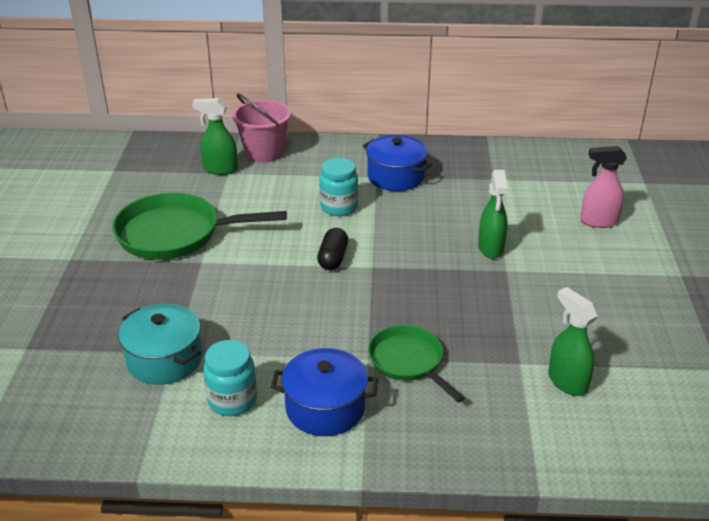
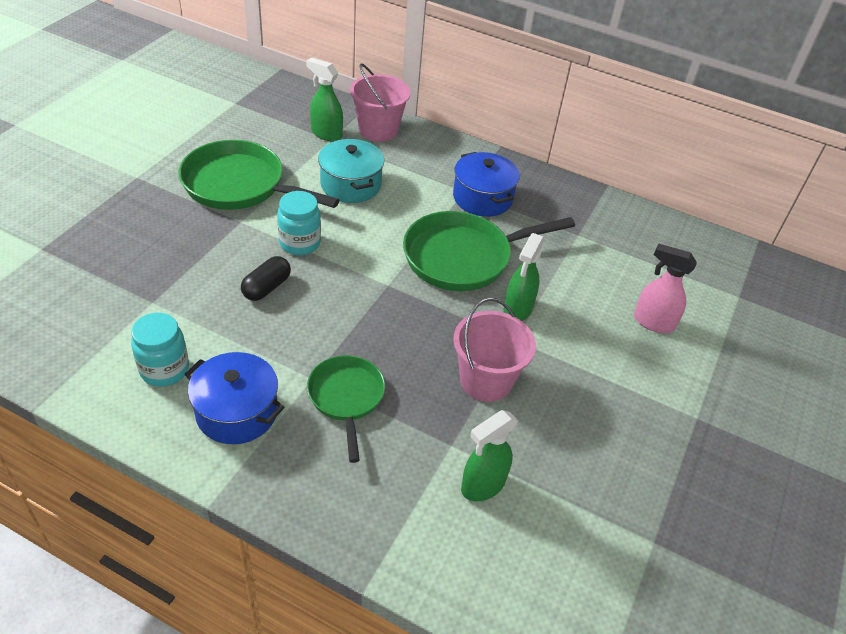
camera: 20 degrees right, 10 degrees up
(164, 359) = (139, 305): turquoise pot -> turquoise pot (351, 185)
(333, 258) = (358, 262): black capsule -> black capsule (267, 287)
(339, 207) = (404, 211): turquoise jar -> turquoise jar (300, 243)
(416, 225) = (463, 257): none -> green pan
(508, 307) = (486, 380): none -> pink bucket
(567, 382) = (482, 485): green spray bottle -> green spray bottle turned 120 degrees counterclockwise

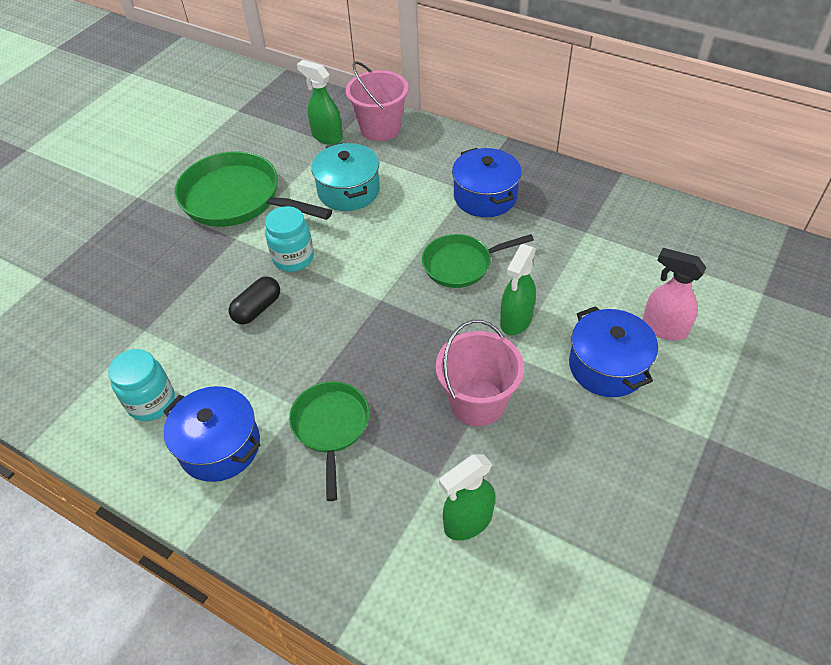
camera: 10 degrees right, 5 degrees up
(463, 257) = (461, 264): green pan -> green pan, size x0.61
(604, 353) = (607, 366): none -> blue pot

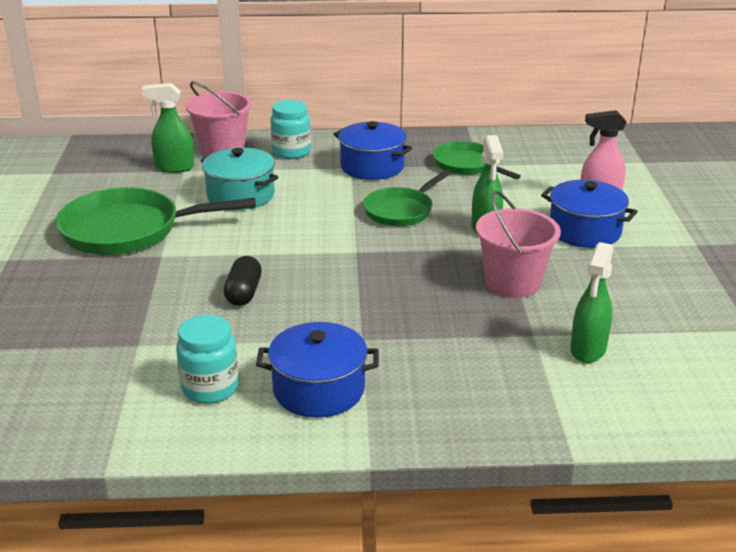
camera: 35 degrees left, 20 degrees down
(293, 258) = (239, 251): turquoise jar -> turquoise jar (291, 152)
(331, 427) = (408, 340): green pan -> green pan (467, 165)

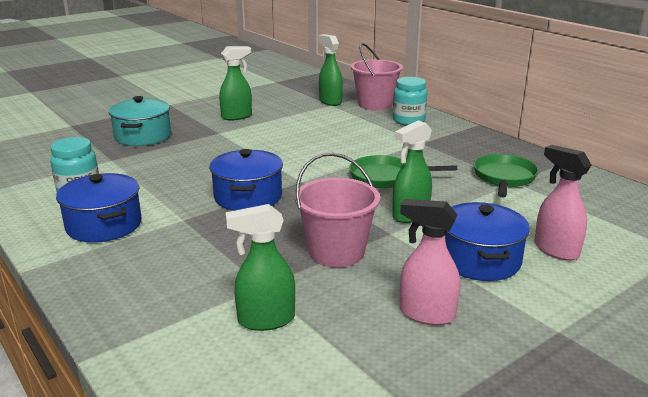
camera: 55 degrees right, 5 degrees down
(128, 230) = (237, 116): green pan -> green spray bottle
(241, 195) = (324, 127): turquoise pot -> turquoise pot (143, 136)
(244, 293) = (201, 166): black capsule -> none
(372, 167) = (435, 148): blue pot -> blue pot (248, 197)
(637, 281) = (426, 314): none -> pink spray bottle

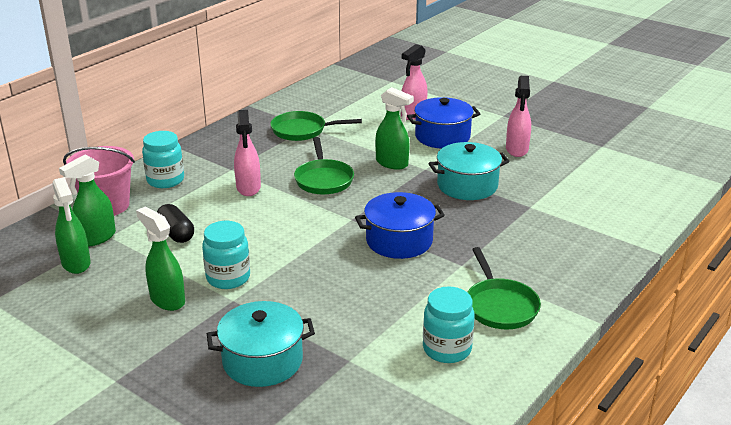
camera: 105 degrees left, 5 degrees up
(104, 225) = (500, 306): blue pot -> green pan
(247, 133) = (228, 278): none -> turquoise jar
(265, 320) = (565, 198): green spray bottle -> green spray bottle (76, 263)
(321, 121) = (176, 233): none -> black capsule
(336, 252) = (467, 185): pink bucket -> turquoise pot
(382, 147) = (248, 188): none -> pink spray bottle

